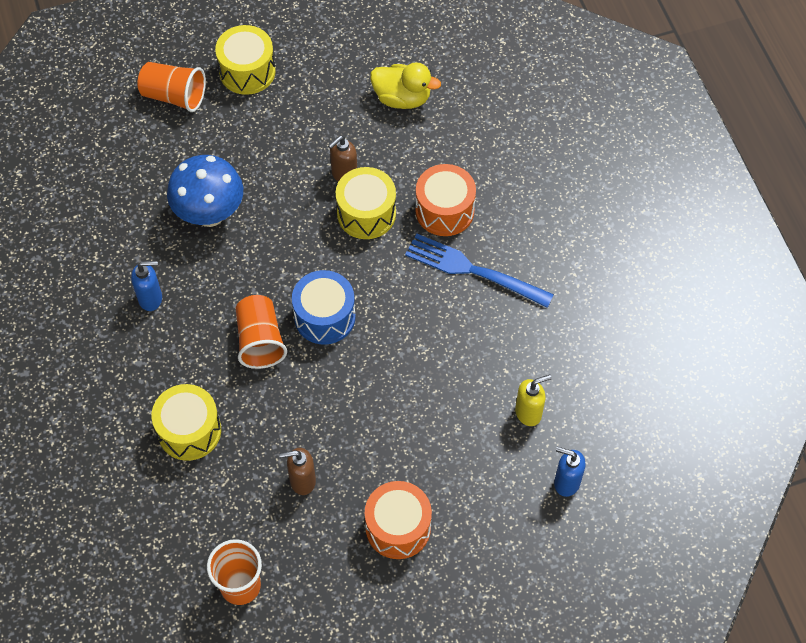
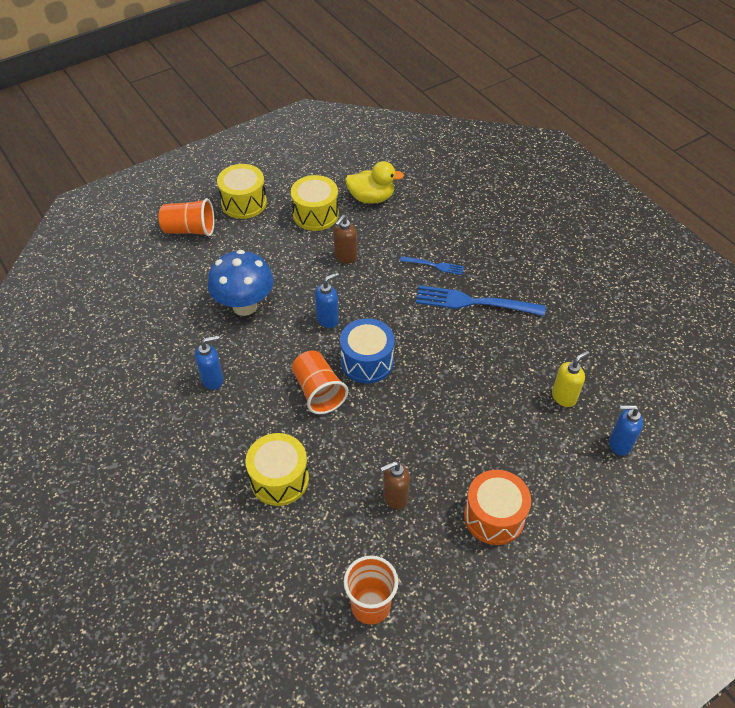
camera: 15 degrees left, 10 degrees down
(298, 253) = (328, 319): none -> blue soap dispenser
(366, 213) = (373, 280): yellow drum -> yellow drum (315, 214)
(444, 210) = (434, 265): orange drum -> blue fork

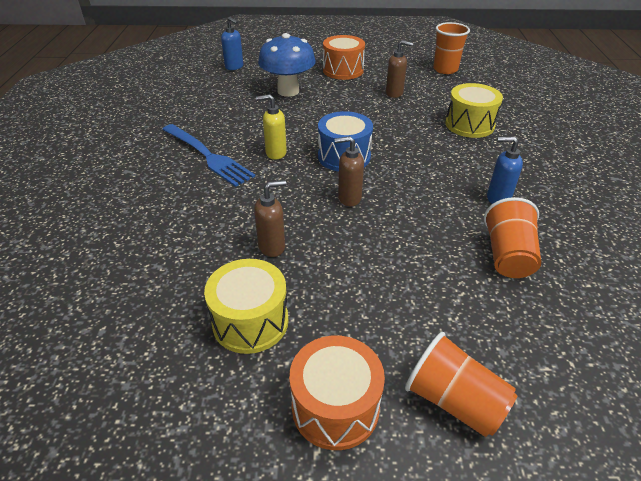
camera: 145 degrees left, 10 degrees down
(244, 202) = (335, 407): yellow drum -> orange drum
(245, 306) = (428, 248): blue mushroom -> blue mushroom (288, 91)
(318, 391) = (402, 155): orange cup -> orange cup (507, 255)
(328, 319) = (349, 198): blue soap dispenser -> brown soap dispenser
(371, 198) = (157, 305): yellow duck -> none
(434, 265) = (198, 196): blue fork -> none
(564, 397) = (232, 90): yellow soap dispenser -> yellow soap dispenser (275, 153)

